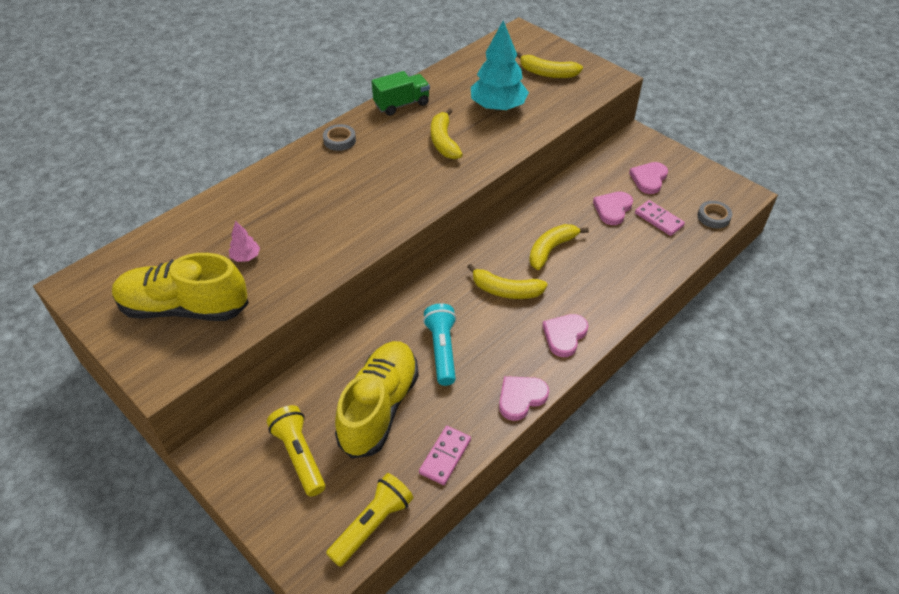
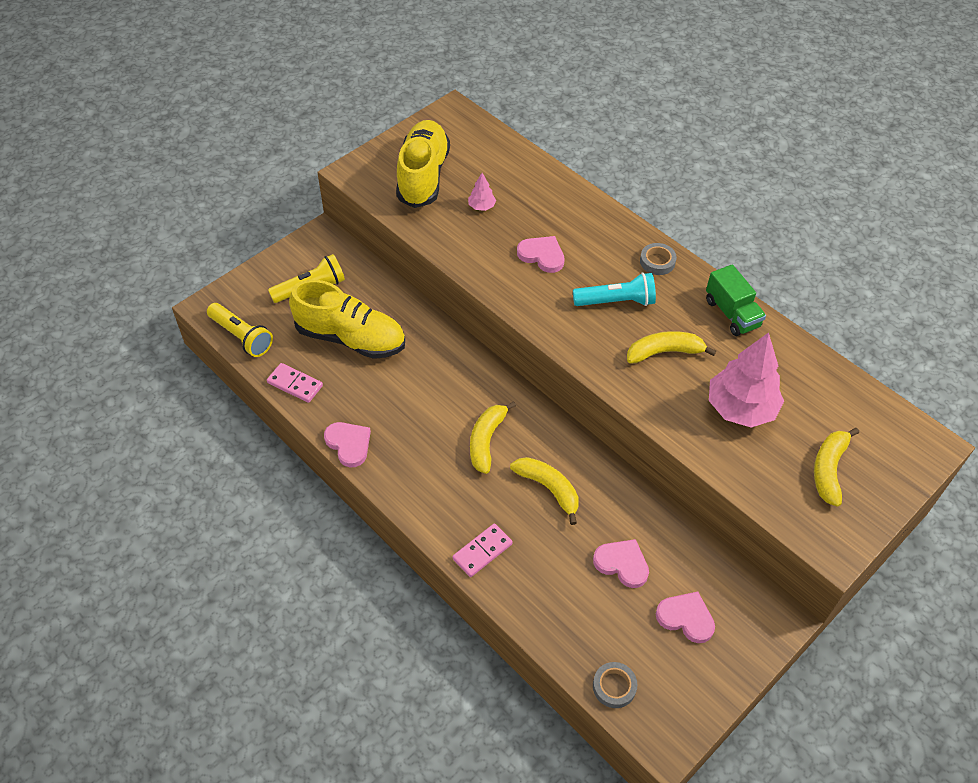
camera: 90 degrees right, 5 degrees up
(442, 350) = (410, 384): turquoise flashlight -> turquoise flashlight (616, 301)
(498, 107) = (740, 408): turquoise tree -> pink tree
(564, 336) = (422, 489): pink heart -> pink heart (542, 255)
(658, 219) = (605, 615): pink domino -> pink domino (482, 551)

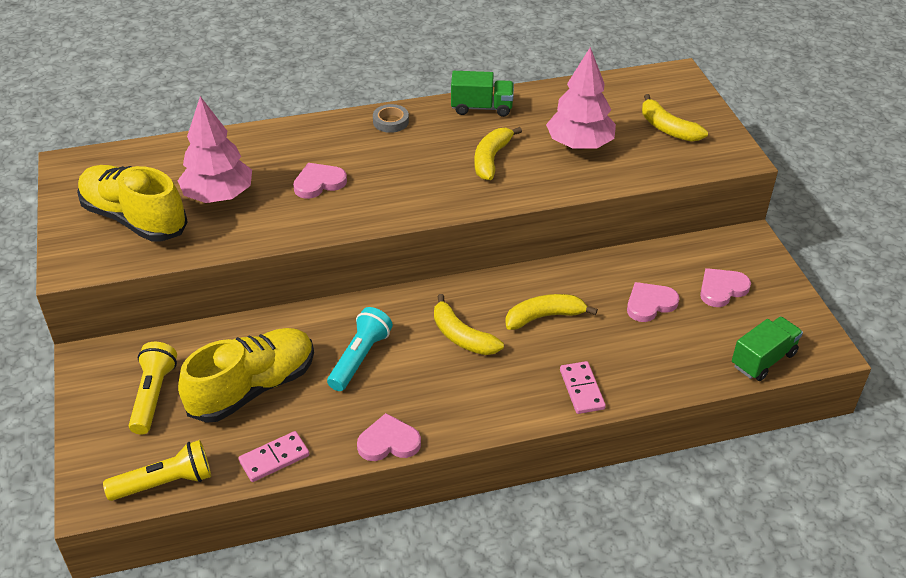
camera: 60 degrees left, 10 degrees down
(481, 206) = (219, 196): pink tree -> pink tree, size x2.28
(614, 686) = (763, 359): grey tape -> green truck
(616, 301) = (413, 162): turquoise flashlight -> turquoise flashlight (360, 358)

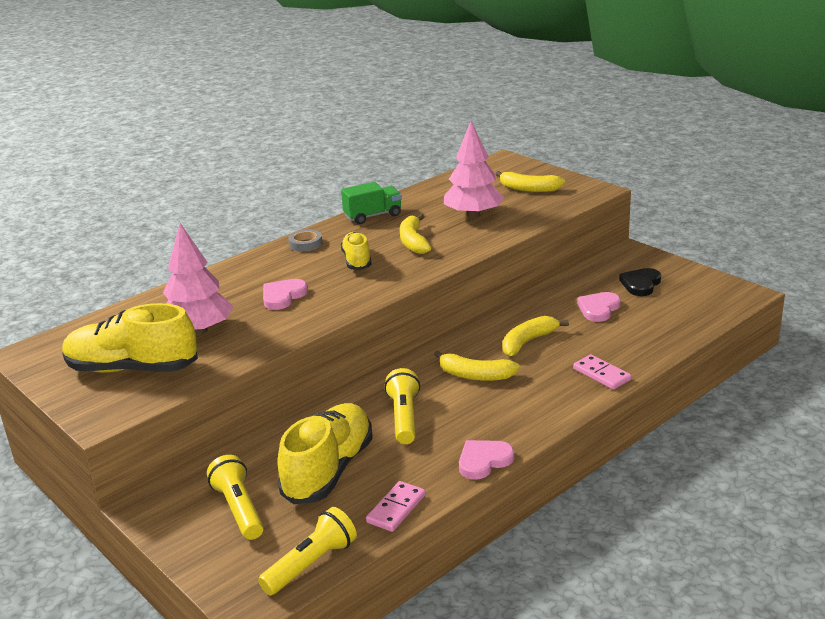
camera: 25 degrees left, 15 degrees down
(360, 358) = (404, 417): turquoise flashlight -> yellow flashlight
(419, 163) = (357, 261): none -> yellow shoe
(722, 289) = (640, 284): pink heart -> black heart
(763, 359) = (710, 313): green truck -> none

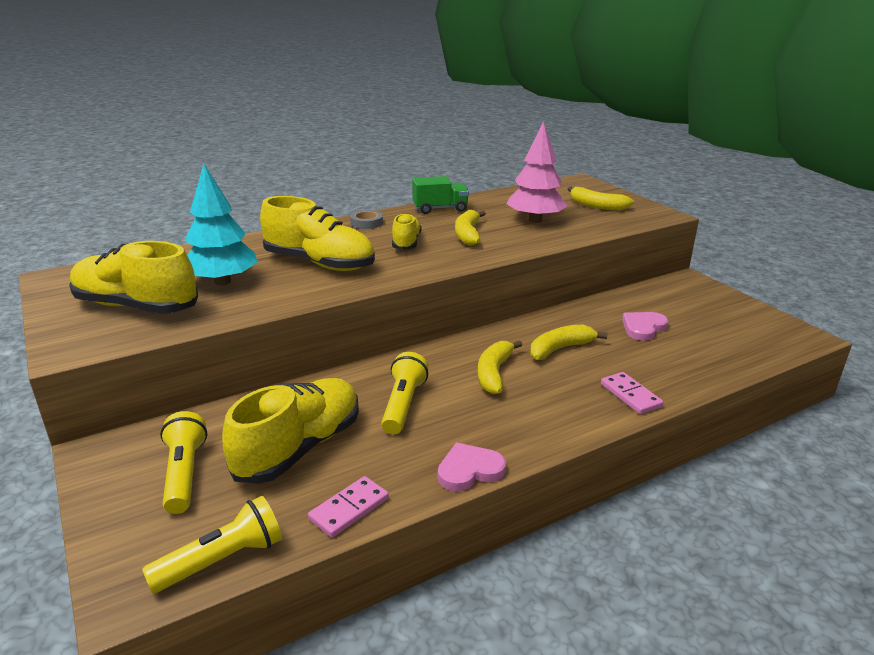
camera: 10 degrees right, 0 degrees up
(199, 330) = (222, 281): pink tree -> turquoise tree
(283, 296) = (319, 263): pink heart -> yellow shoe
(475, 375) = (494, 373): yellow banana -> yellow banana turned 75 degrees clockwise
(640, 284) = (693, 311): black heart -> none

